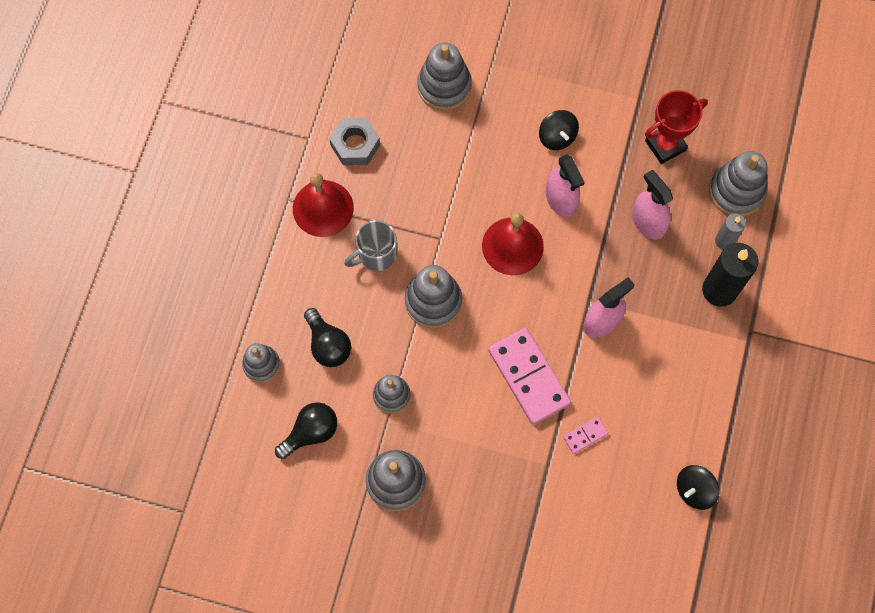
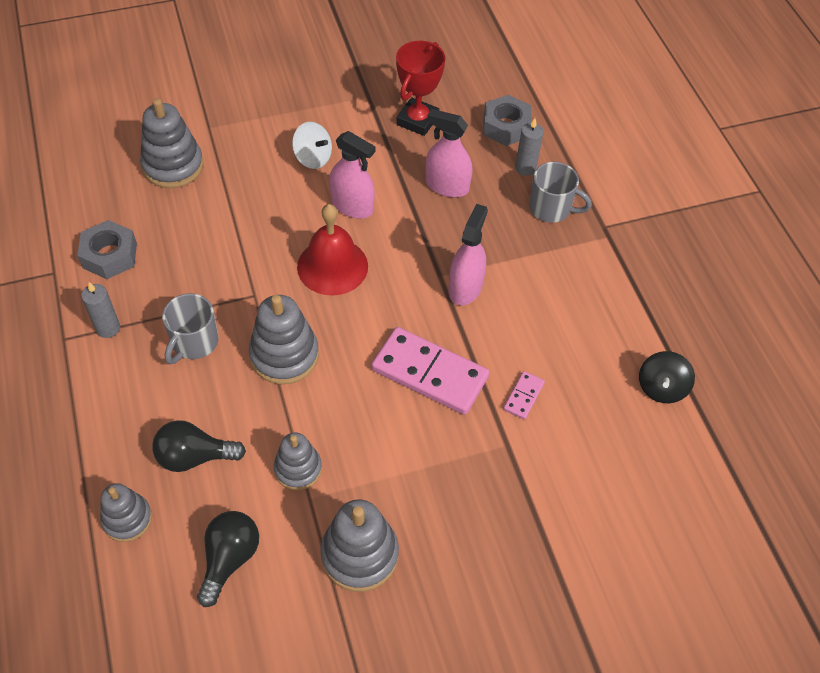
camera: 35 degrees left, 15 degrees down
(323, 208) = (108, 328): red bell -> grey candle
(328, 345) = (194, 456): black light bulb -> black light bulb turned 150 degrees clockwise
(557, 137) = (313, 158): black spinning top -> white spinning top
(719, 290) = (551, 208): black candle -> grey mug
(736, 191) = (506, 126): grey stacking toy -> grey nut

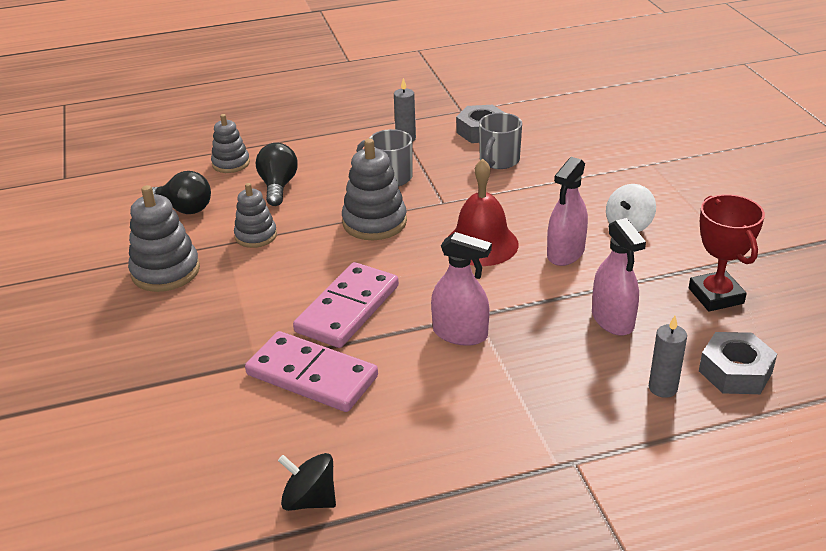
camera: 95 degrees right, 20 degrees down
(173, 166) = (593, 150): grey stacking toy -> none
(417, 120) = (716, 296): red trophy -> red trophy turned 45 degrees clockwise
(447, 186) = (612, 320): pink spray bottle -> pink spray bottle turned 135 degrees clockwise
(523, 396) = (312, 375): pink domino -> pink domino, size x2.22
(551, 208) = (596, 410): grey mug -> grey mug (499, 161)

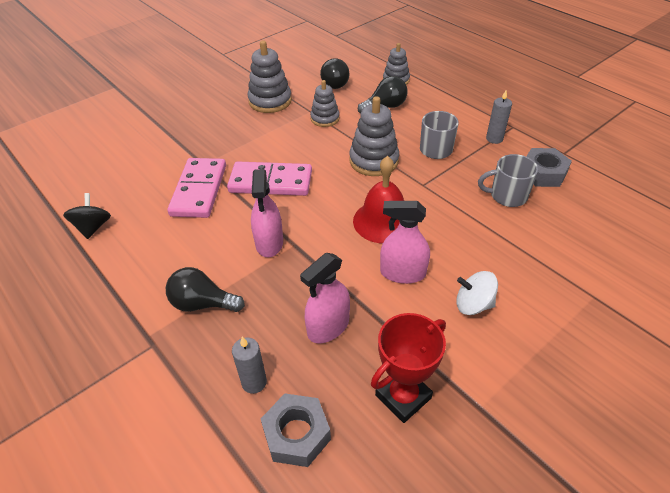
camera: 65 degrees right, 10 degrees up
(529, 408) = (202, 304): none -> black light bulb

